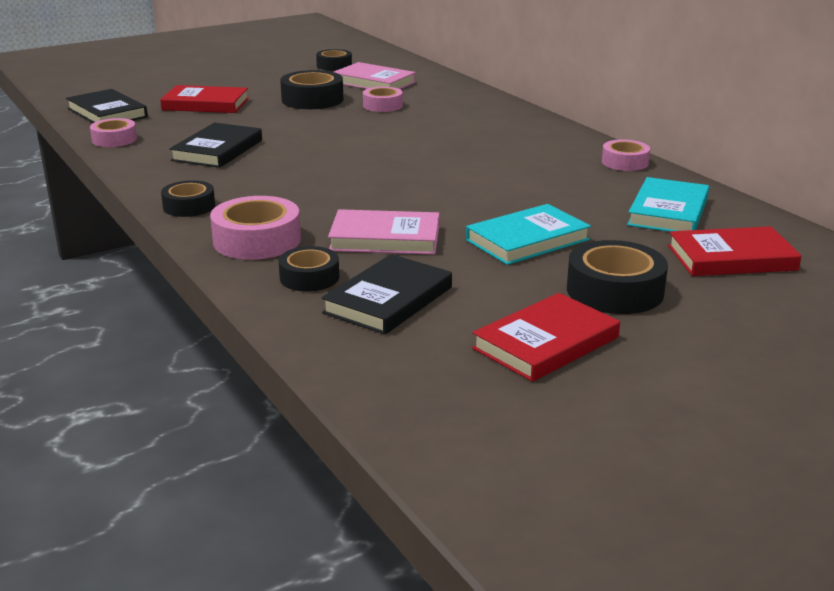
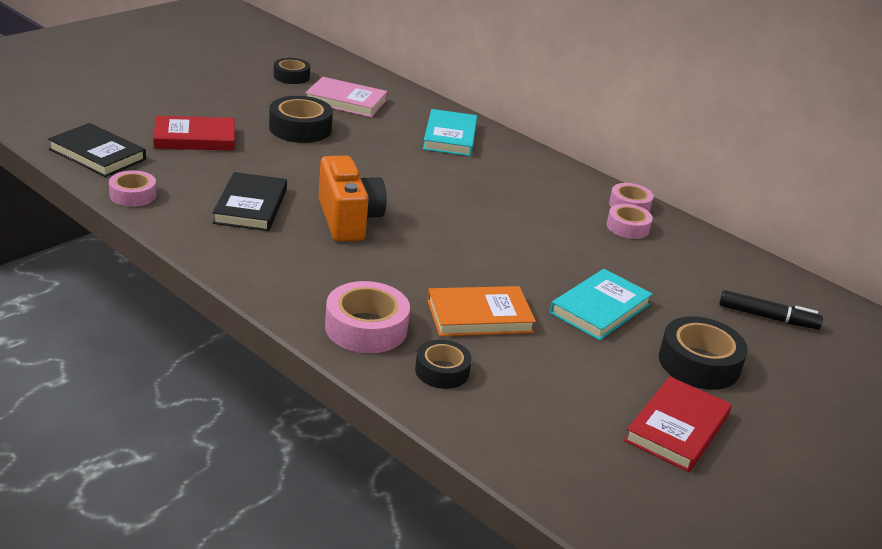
camera: 20 degrees left, 5 degrees up
(189, 206) = (273, 287): black tape -> none
(306, 163) = (348, 220): none -> orange camera
(382, 105) = (374, 135): pink tape -> pink tape (627, 227)
(385, 238) = (479, 316): pink book -> orange book
(388, 300) = (525, 392): black book -> none
(668, 211) = (694, 265): turquoise book -> turquoise book (450, 137)
(731, 258) = (767, 317): red book -> black marker

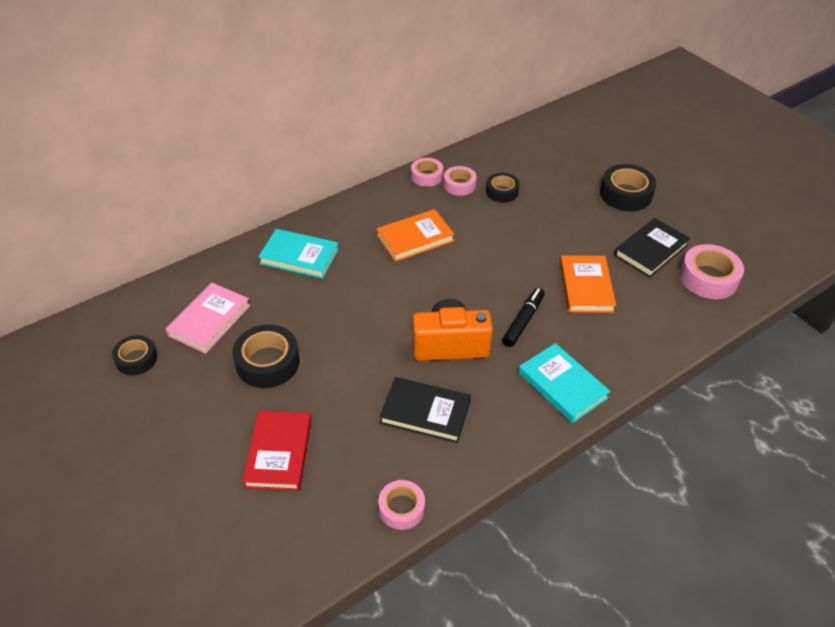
camera: 75 degrees left, 15 degrees up
(97, 154) = (308, 544): black book -> black book (651, 250)
(366, 328) = (609, 352): pink tape -> pink tape (708, 278)
(442, 371) = (655, 317): black tape -> black tape (502, 192)
(511, 199) = (415, 238): none -> orange book
(600, 309) = (569, 224): turquoise book -> turquoise book (562, 385)
(677, 428) = (693, 220): red book -> none
(767, 317) = (571, 151): black marker -> black marker (523, 321)

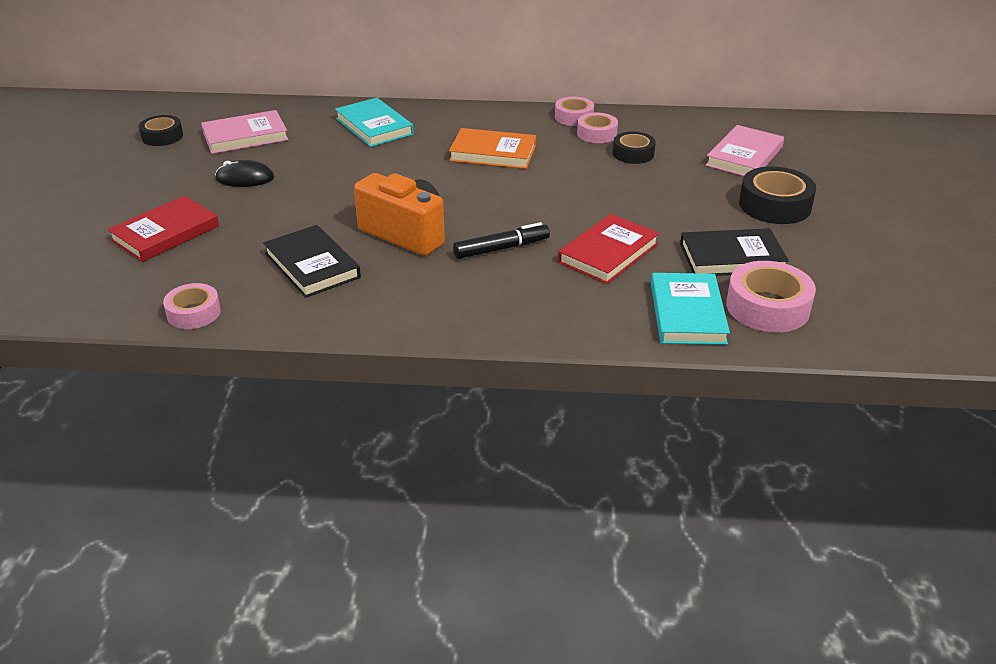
camera: 40 degrees right, 10 degrees down
(267, 362) = (245, 178): black tape -> black mouse
(562, 385) = (463, 309): turquoise book -> turquoise book (687, 313)
(565, 160) = (744, 156): none -> pink book
(586, 287) = (608, 253): orange book -> red book

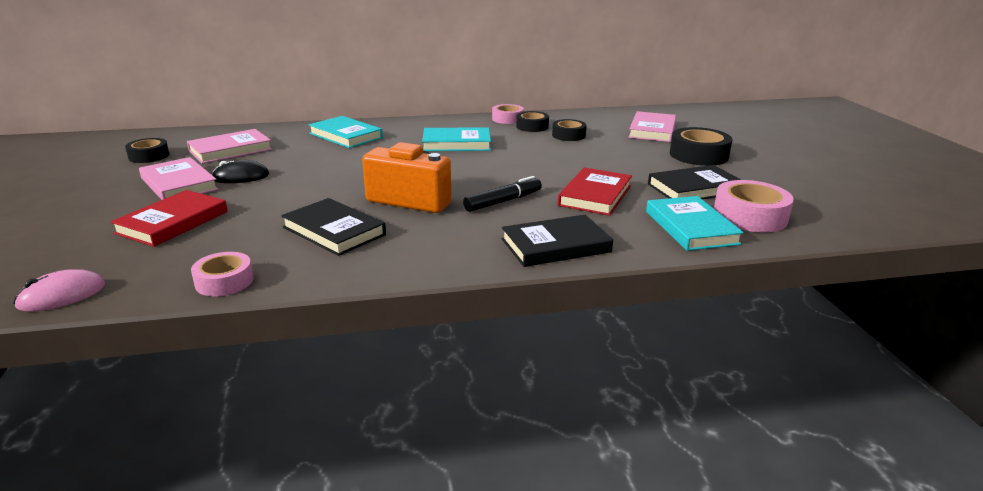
camera: 15 degrees left, 10 degrees down
(56, 307) = (62, 295): none -> pink mouse
(182, 181) = (179, 184): none -> pink book
(493, 153) = (456, 143): orange book -> turquoise book
(525, 316) = (555, 245): none -> black book
(597, 134) = (532, 127): pink tape -> black tape

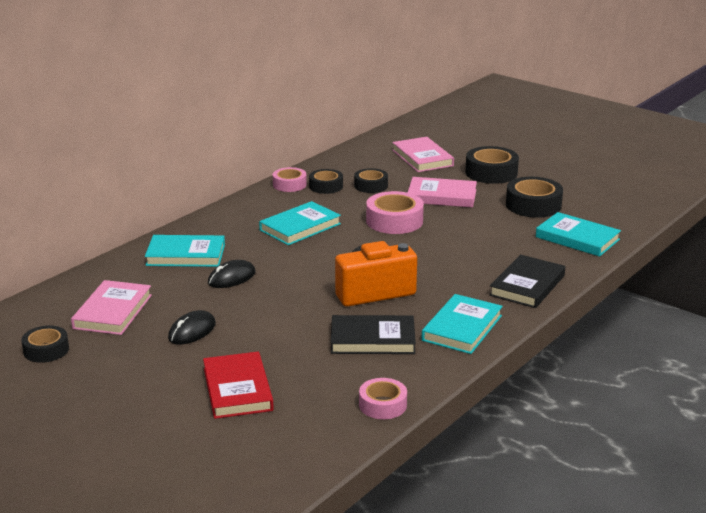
camera: 40 degrees left, 0 degrees up
(62, 295) = (298, 468): pink mouse -> none
(179, 184) = (153, 360): pink book -> pink book (442, 196)
(340, 157) = (231, 278): none -> black mouse
(421, 254) = (462, 328): none -> turquoise book
(503, 201) = (436, 266): black marker -> none
(595, 195) = (485, 236): red book -> none
(694, 188) = (533, 205): black book -> black tape
(749, 216) = (595, 216): pink tape -> pink tape (394, 221)

